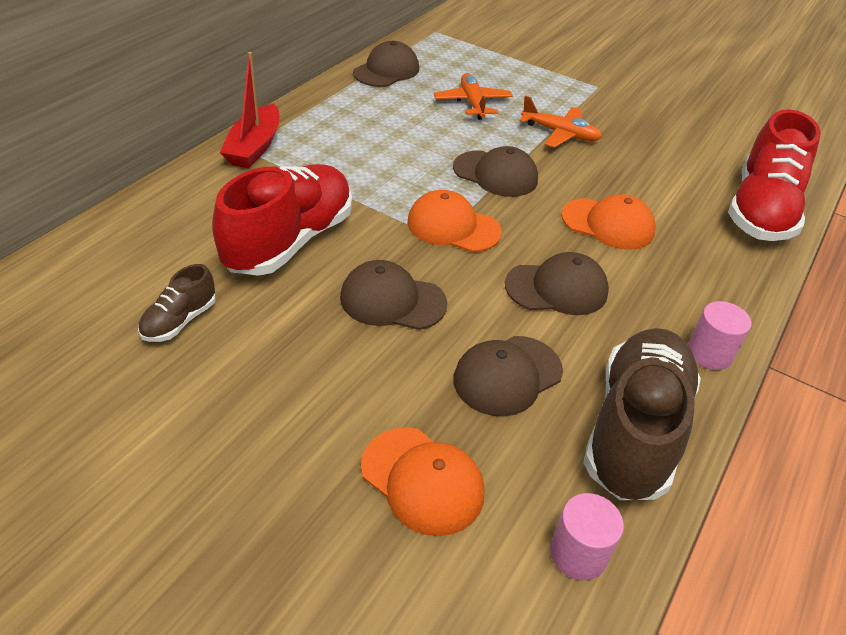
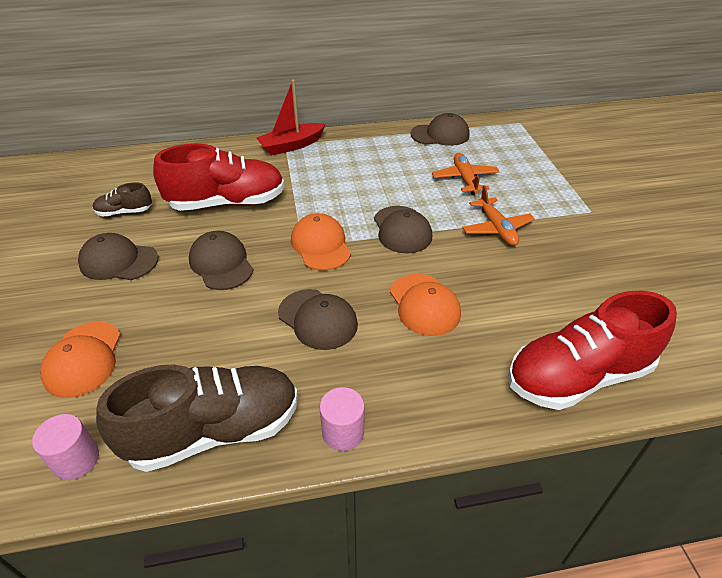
camera: 50 degrees right, 0 degrees up
(472, 103) = (465, 179): orange plane -> orange plane turned 45 degrees counterclockwise
(507, 375) = (205, 344): brown cap -> brown cap (118, 261)

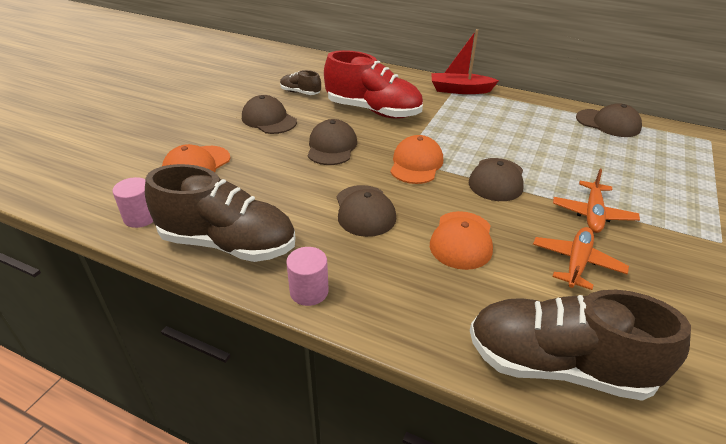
camera: 35 degrees right, 5 degrees down
(465, 179) = (599, 165): orange plane -> orange plane (576, 263)
(578, 376) = (557, 365): red shoe -> brown shoe

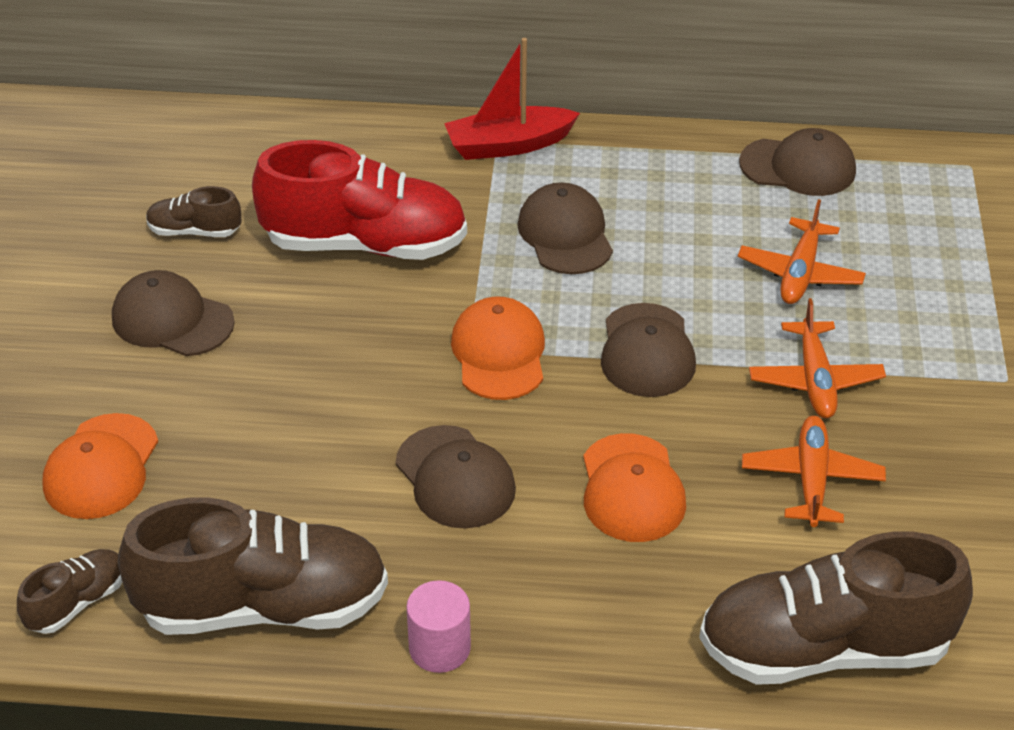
camera: 20 degrees left, 5 degrees up
(141, 217) = (77, 602): pink cylinder -> brown shoe
(332, 147) = (330, 355): brown cap -> brown cap (565, 234)
(597, 165) = (800, 273): none -> orange plane

